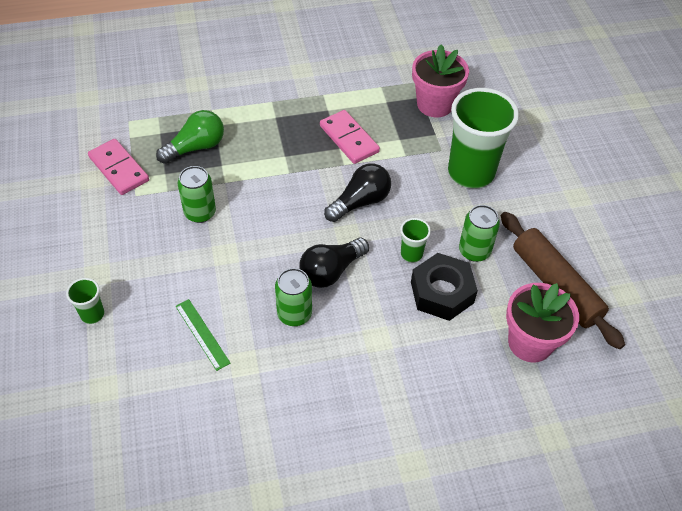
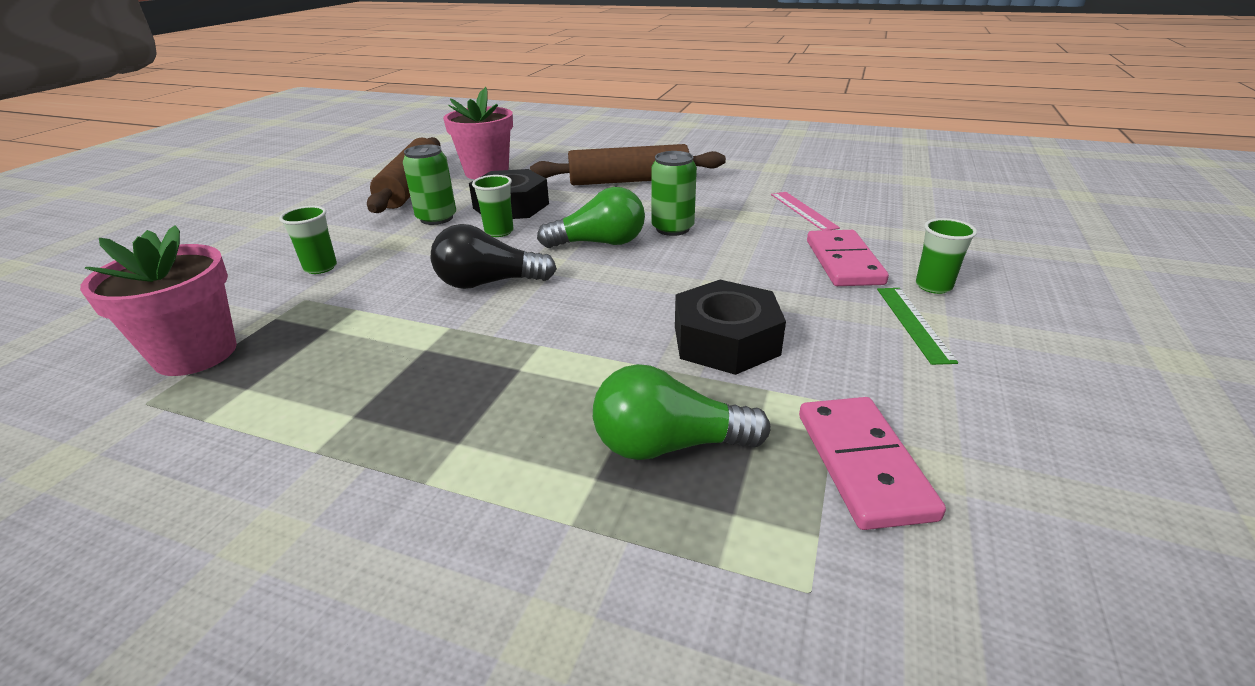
camera: 145 degrees left, 20 degrees down
(200, 212) = (725, 340): green can -> black nut
(202, 334) = (788, 240): green ruler -> green ruler (913, 323)
(206, 393) = (803, 210): none -> pink ruler
(331, 271) = (599, 243): black light bulb -> green light bulb
(349, 139) = (393, 355): pink domino -> pink domino (844, 262)
(388, 385) = (629, 181): none -> brown rolling pin
(471, 173) = (320, 267): green cup -> green cup, size x0.44

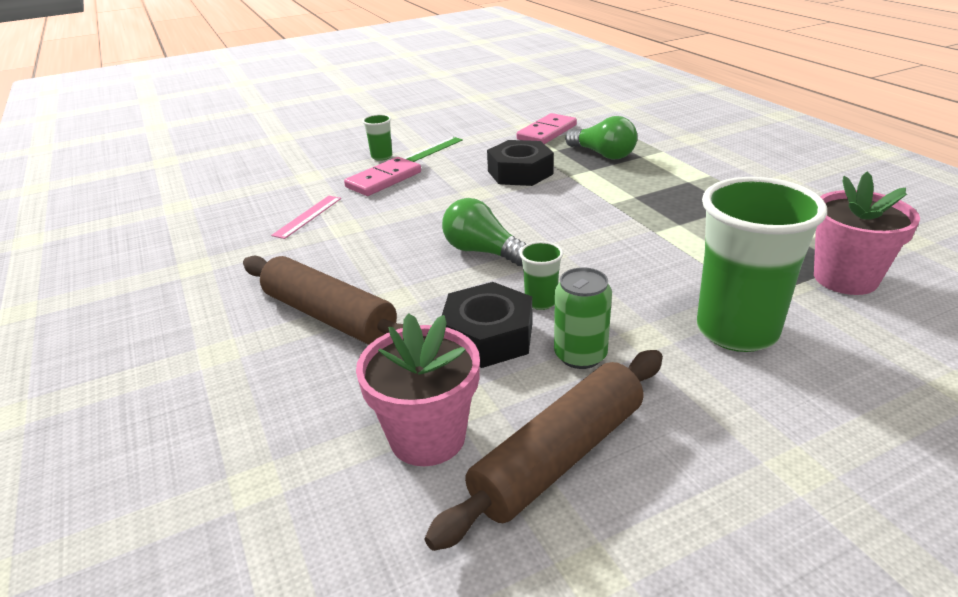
camera: 135 degrees left, 0 degrees up
(320, 267) = (737, 331): green cup -> green cup, size x2.28
(488, 283) = (602, 252): black light bulb -> none
(672, 228) = (414, 241): green can -> none

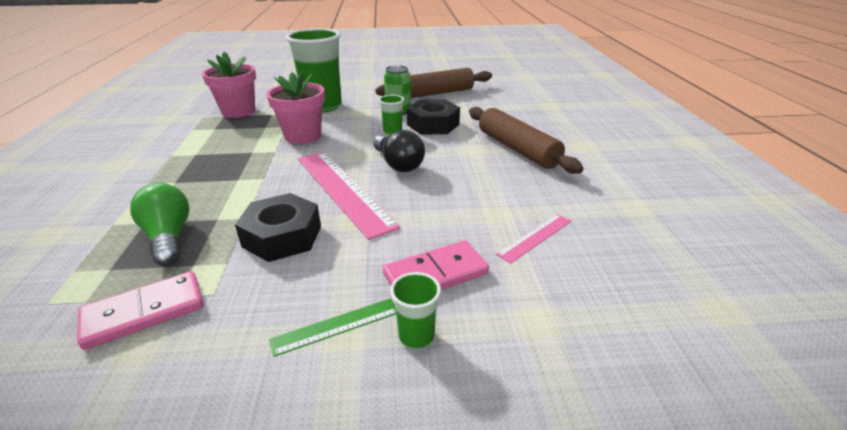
camera: 160 degrees left, 0 degrees up
(427, 437) = (480, 104): pink flower pot -> pink flower pot (303, 136)
(483, 252) = (398, 164): green light bulb -> black light bulb
(514, 212) = (343, 190): none -> pink ruler

